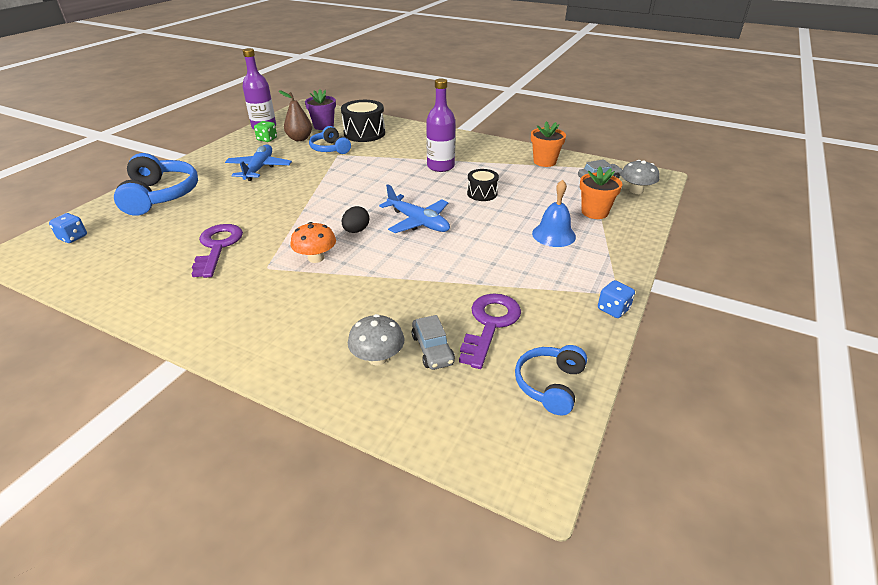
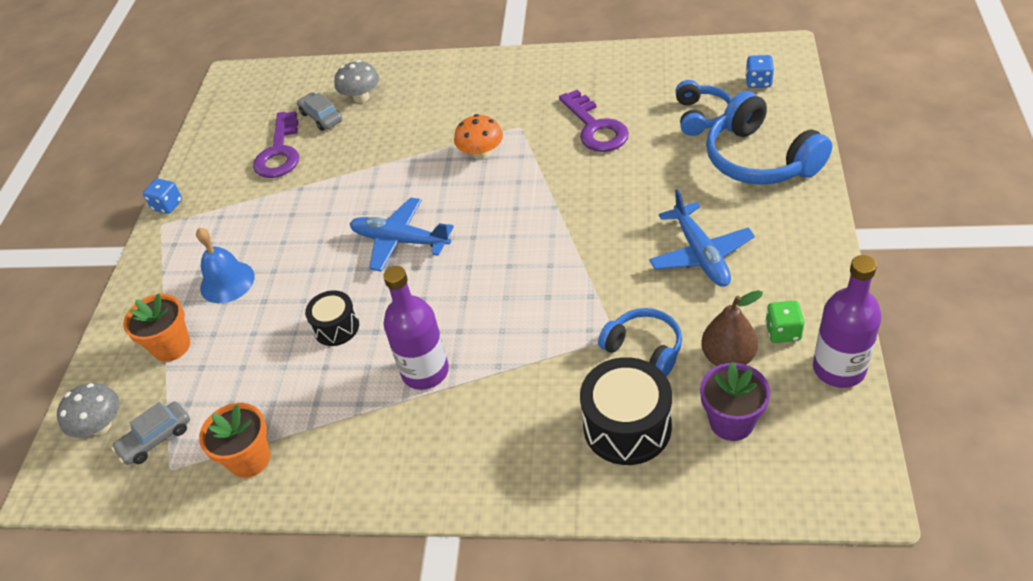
camera: 165 degrees right, 10 degrees up
(356, 231) = (466, 201): black egg -> none
(550, 385) = (225, 126): blue headphones -> blue headphones (701, 116)

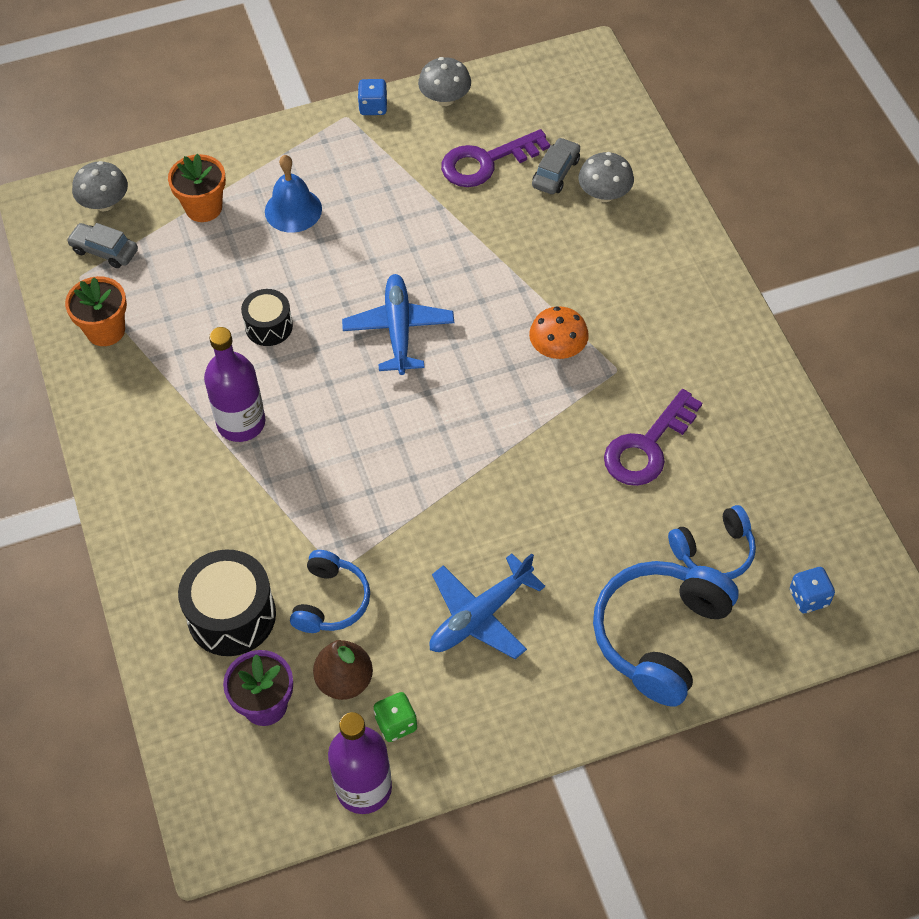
camera: 60 degrees right, 10 degrees up
(199, 161) = (445, 99): none -> grey mushroom

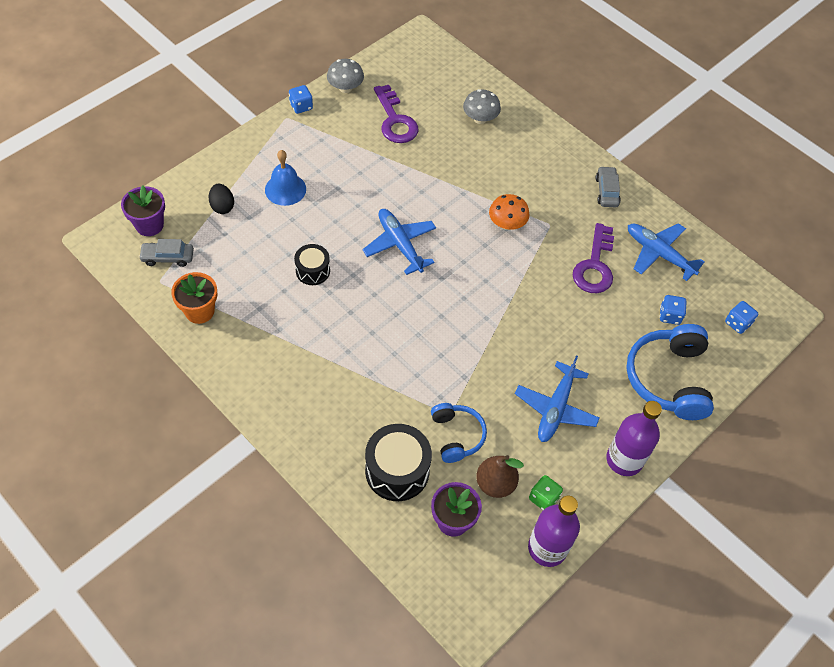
camera: 30 degrees left, 0 degrees up
(105, 203) = (149, 225): grey mushroom -> purple flower pot
(203, 208) = (222, 206): orange flower pot -> black egg
(241, 423) = (330, 341): purple bottle -> purple bottle (624, 459)
(486, 162) = (395, 120): purple key -> purple key turned 60 degrees counterclockwise
(556, 173) = (442, 114): grey car -> grey car (606, 191)
(714, 552) = (669, 316): blue headphones -> blue dice
(750, 461) = (659, 254): none -> blue plane

